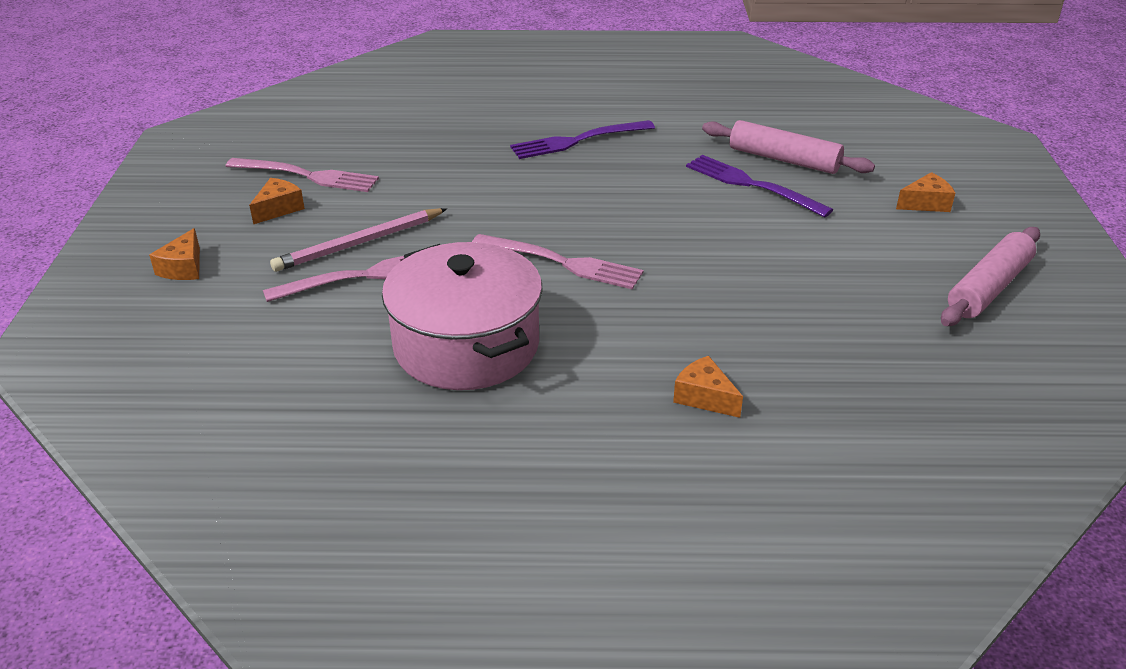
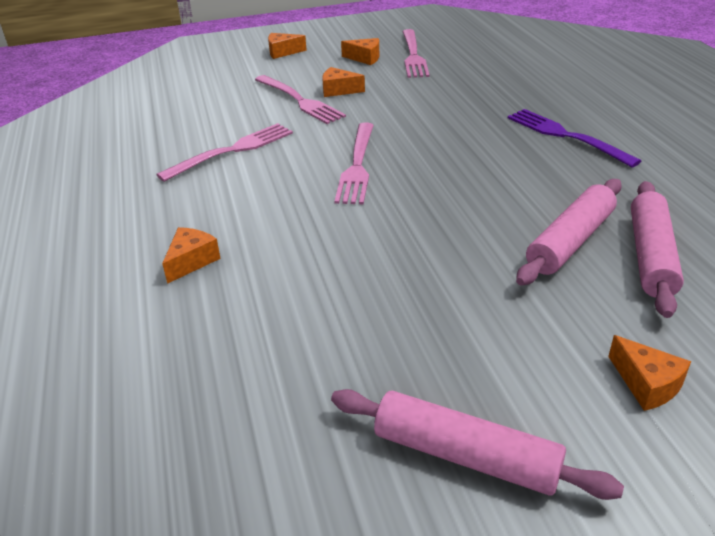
camera: 75 degrees right, 0 degrees up
(359, 243) = (338, 90): pink pencil -> orange cheese
(466, 345) = (232, 151): pink pot -> pink fork
(752, 185) = (570, 241): purple fork -> pink rolling pin

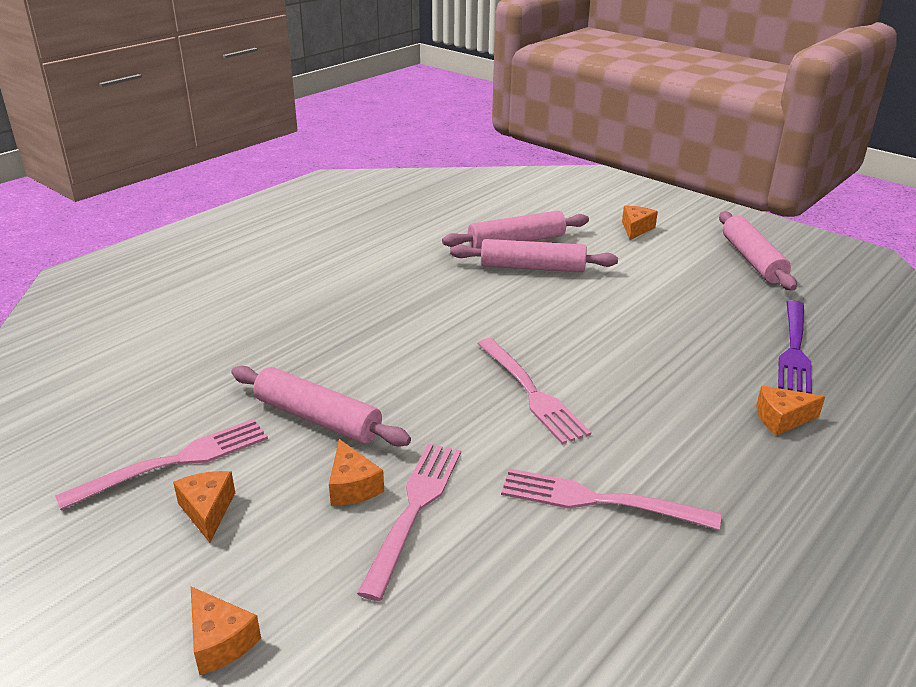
camera: 125 degrees left, 5 degrees down
(357, 166) = (531, 392): pink fork -> pink fork turned 90 degrees clockwise
(412, 92) = (318, 418): none -> pink rolling pin
(566, 136) = (361, 298): purple fork -> purple fork (794, 349)

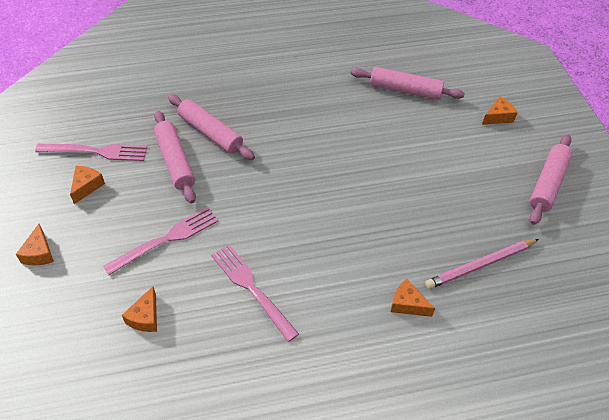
camera: 35 degrees right, 20 degrees up
(352, 486) = (153, 210): orange cheese -> orange cheese (145, 317)
(531, 392) = (291, 205): pink fork -> none
(532, 267) = (391, 116): pink rolling pin -> pink rolling pin (210, 133)
(794, 349) = (480, 265): purple fork -> pink pencil

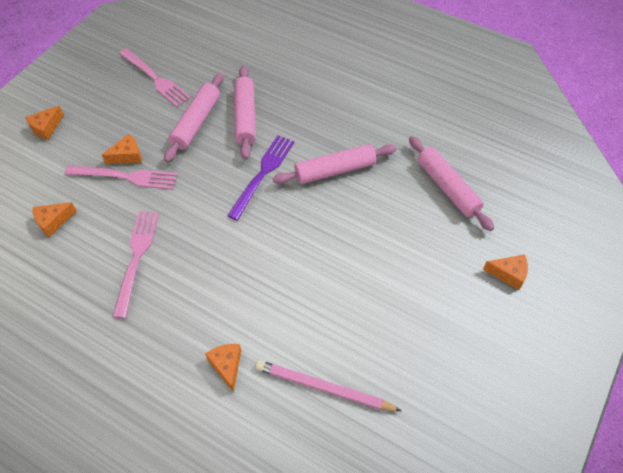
camera: 45 degrees right, 5 degrees up
(87, 186) = (122, 101): orange cheese -> orange cheese (127, 156)
(274, 163) = (263, 174): none -> purple fork
(548, 184) = (479, 371): pink rolling pin -> pink rolling pin (335, 170)

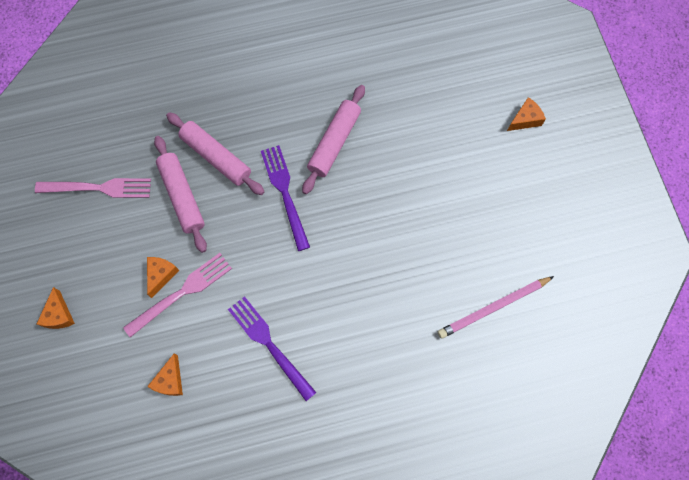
camera: 45 degrees left, 15 degrees up
(136, 258) = (269, 345): pink fork -> purple fork
(227, 366) = (419, 355): orange cheese -> none
(447, 188) = (425, 87): pink rolling pin -> none

